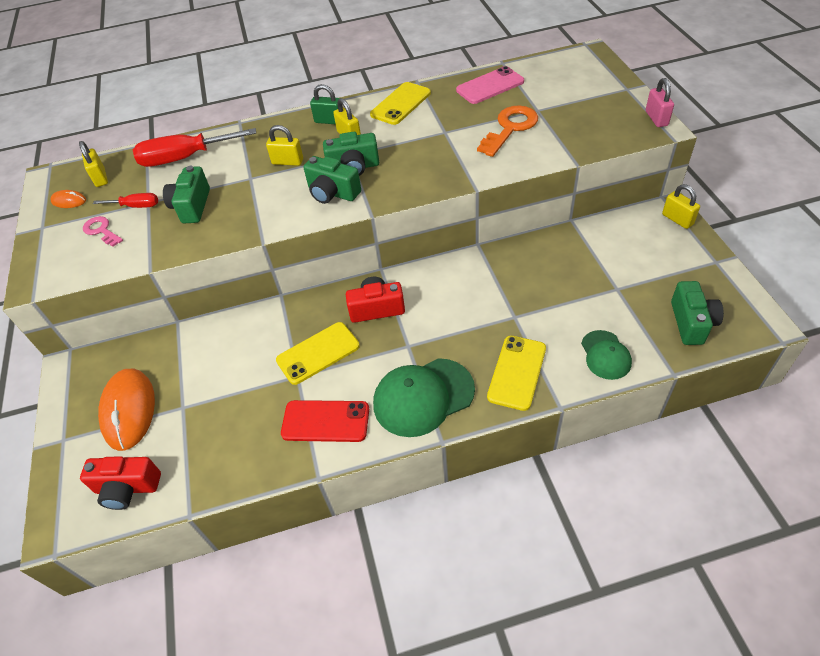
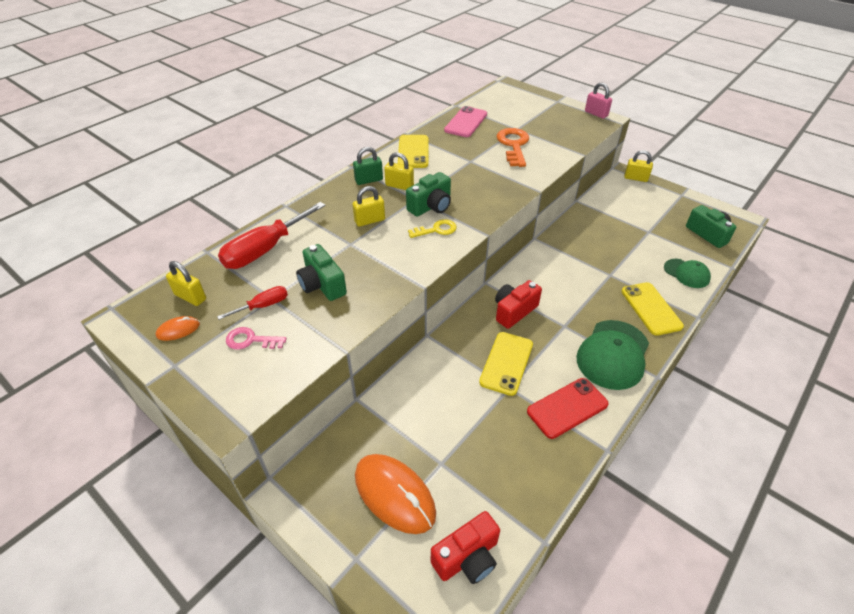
camera: 40 degrees left, 5 degrees down
(332, 193) = (436, 230): green camera -> yellow key

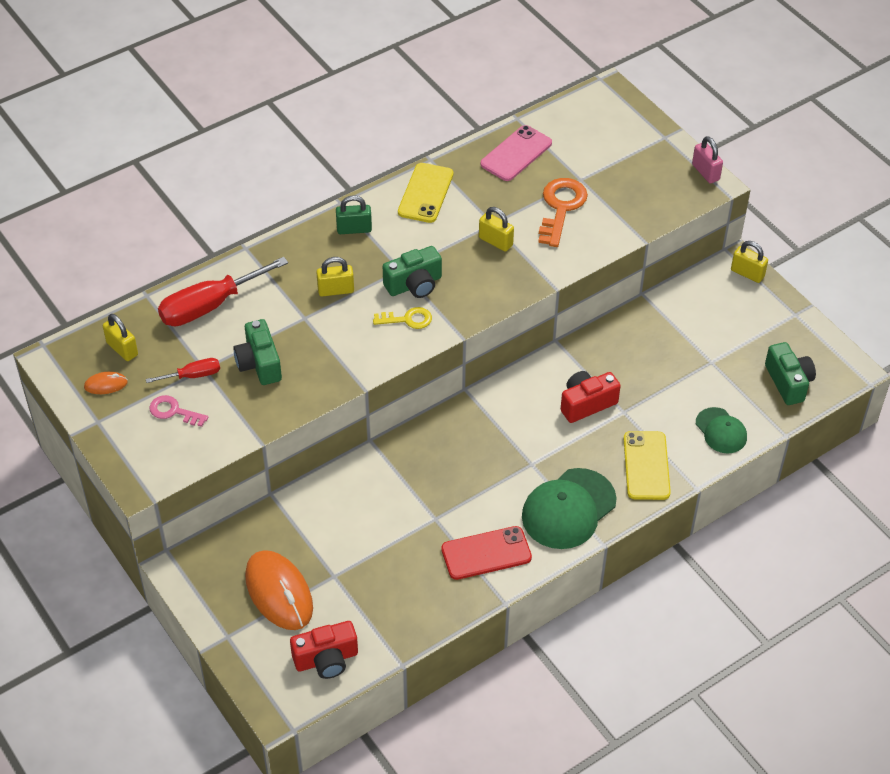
camera: 15 degrees right, 5 degrees up
(399, 186) = (388, 246): yellow padlock -> yellow padlock (495, 241)
(506, 363) = (444, 491): yellow phone -> none
(514, 311) = (481, 433): red camera -> red camera (586, 404)

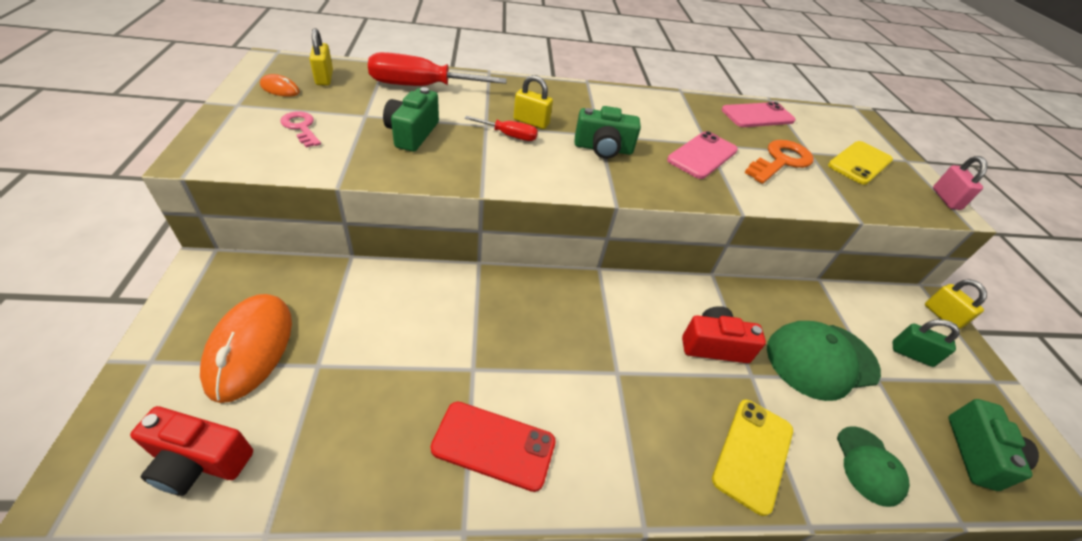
camera: 25 degrees right, 5 degrees down
(193, 375) = (350, 115): red screwdriver -> red screwdriver (509, 136)
(354, 229) = (584, 98): green padlock -> green padlock (911, 354)
(408, 319) = (575, 167): yellow key -> none
(425, 193) = (662, 104): yellow phone -> yellow phone (859, 163)
(495, 241) = (702, 155): yellow padlock -> pink phone
(568, 509) = (627, 450): green cap -> green cap (821, 360)

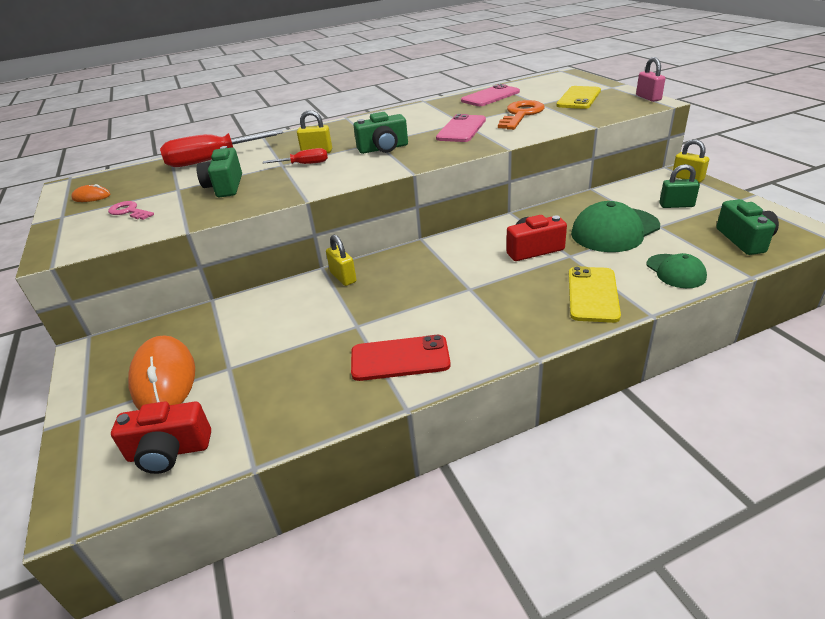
camera: 10 degrees left, 10 degrees down
(324, 78) = (124, 180): yellow padlock -> yellow padlock (343, 277)

